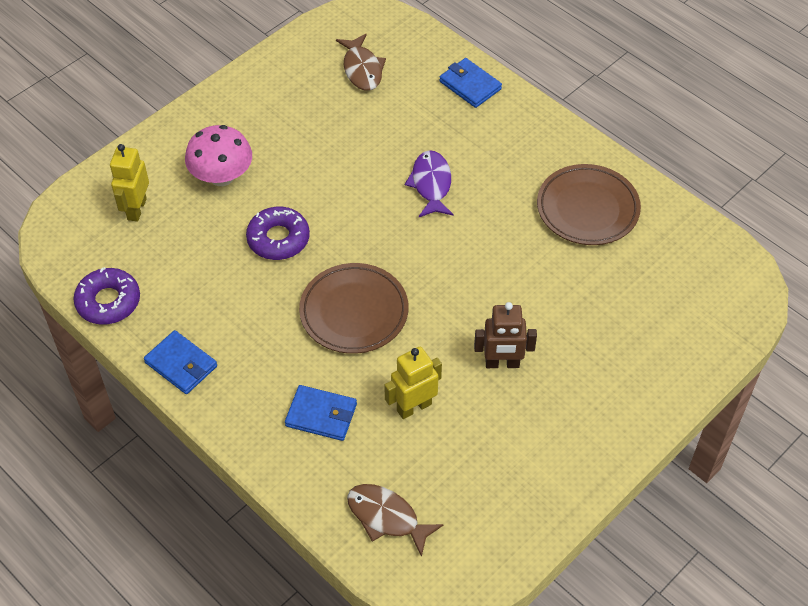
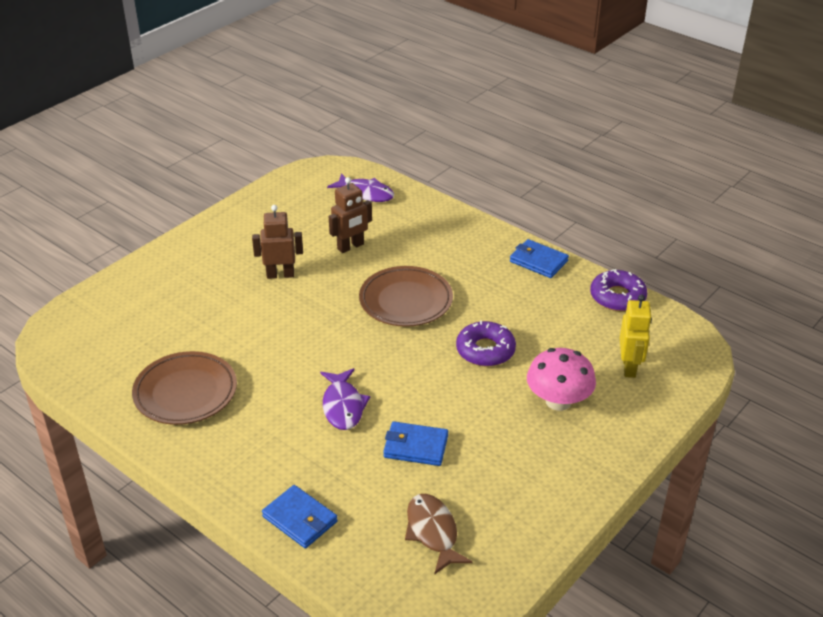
camera: 175 degrees right, 15 degrees down
(321, 415) = (421, 239): blue wallet -> blue wallet (415, 446)
(387, 517) = (366, 193): brown fish -> purple fish
(414, 407) = (350, 247): yellow robot -> brown robot

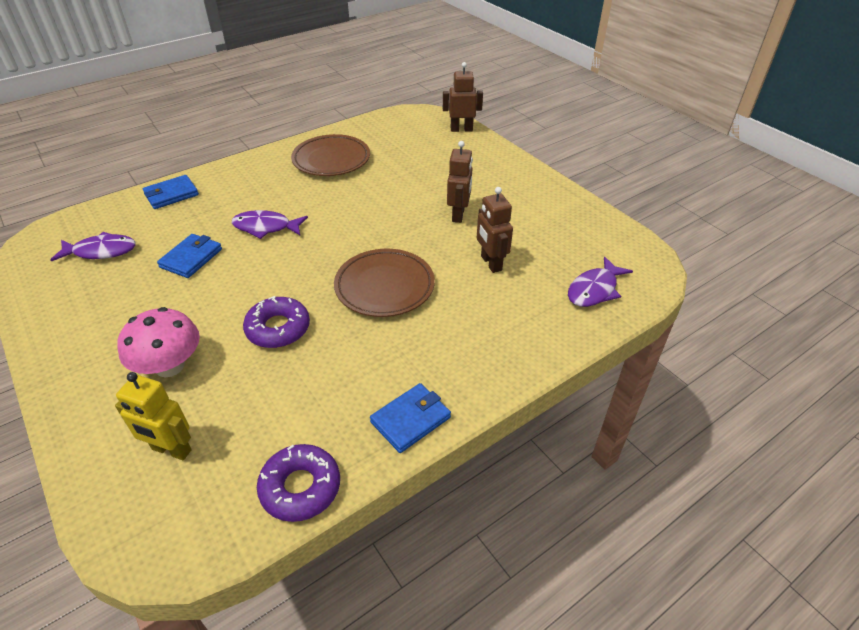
camera: 105 degrees right, 5 degrees up
(94, 298) = (461, 129): none -> brown robot
(433, 532) = (101, 251): brown fish -> purple fish

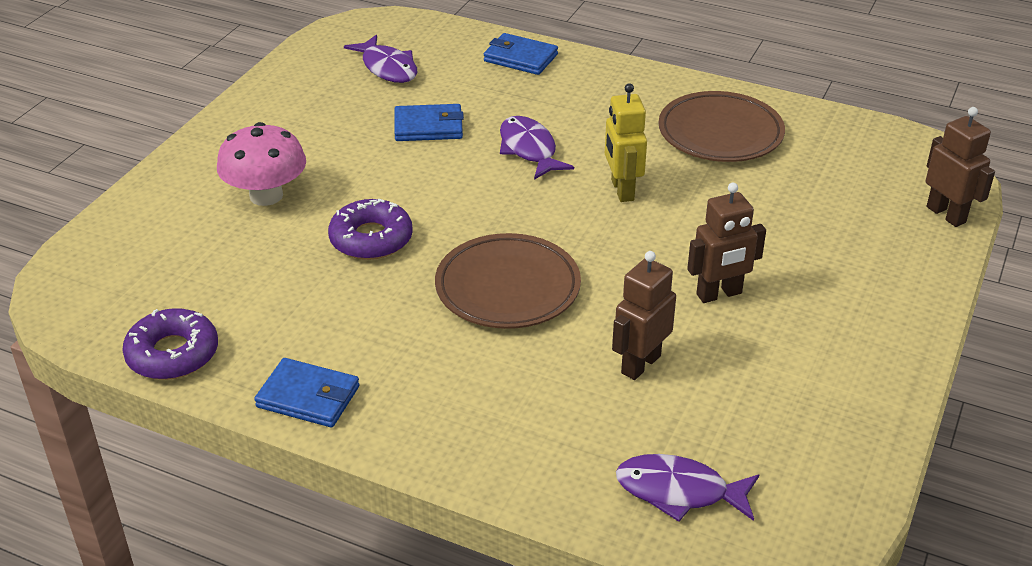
camera: 60 degrees right, 5 degrees down
(171, 450) = (167, 250): yellow robot -> yellow robot (622, 190)

